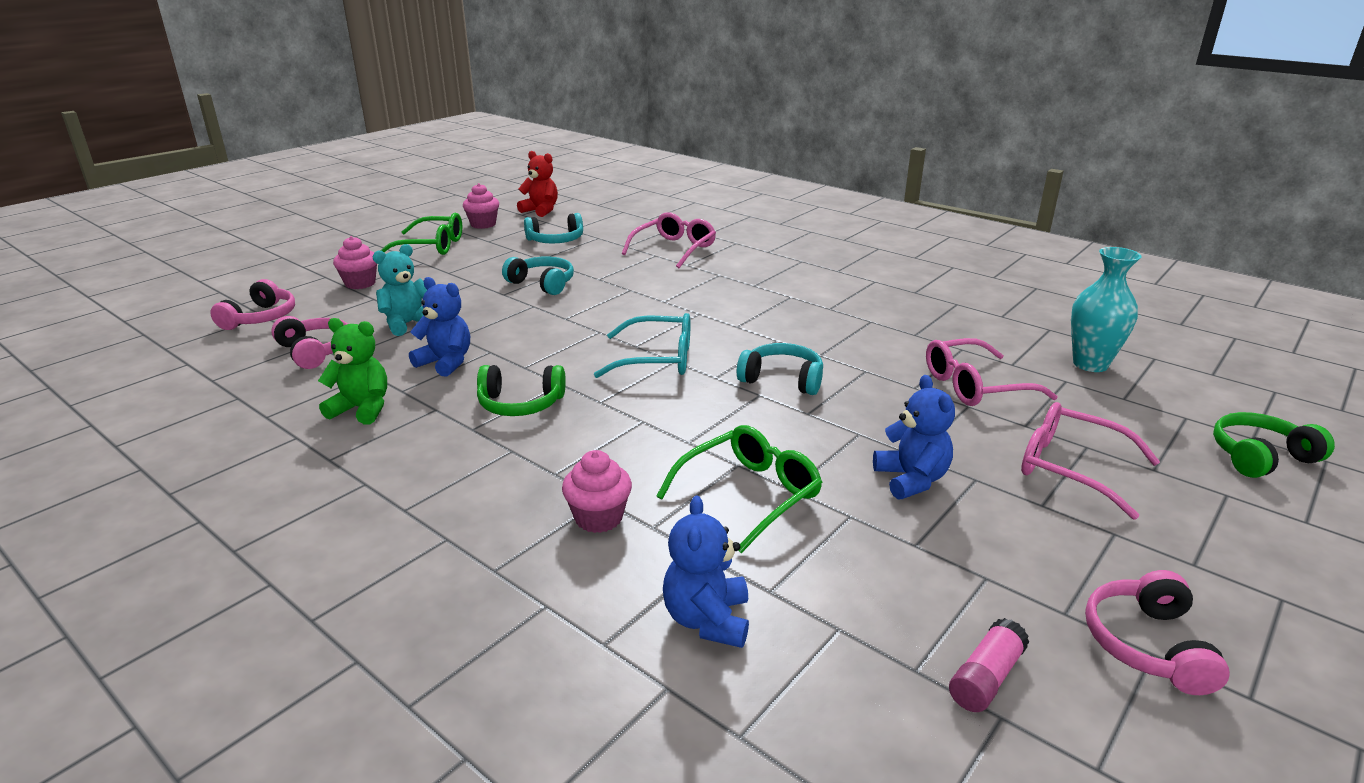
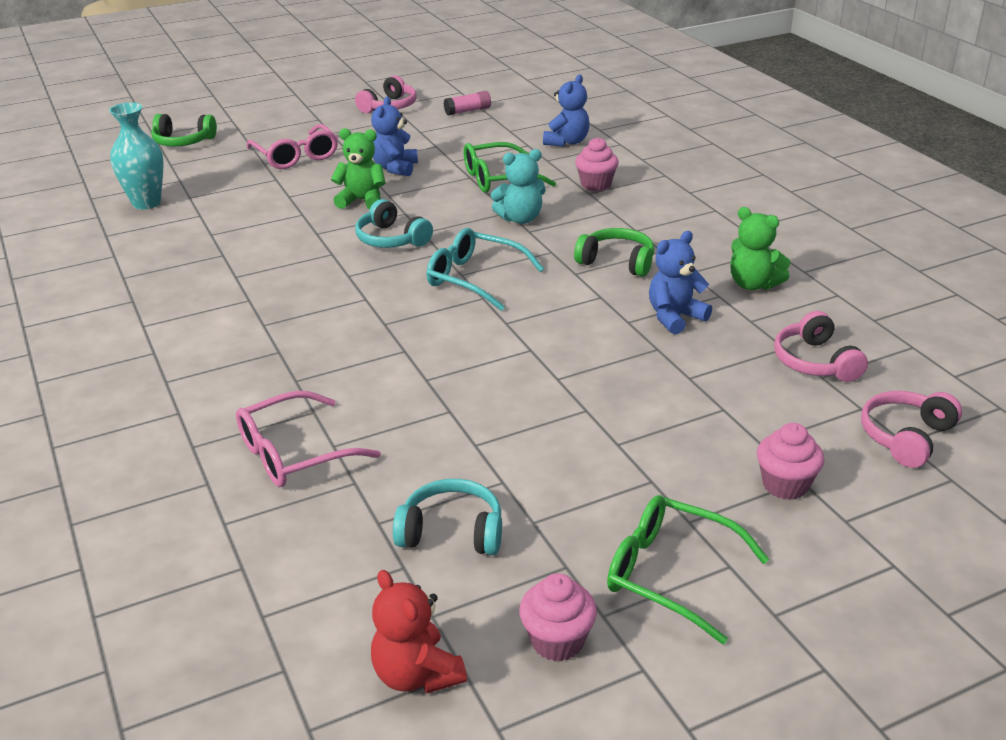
camera: 155 degrees left, 5 degrees up
(408, 324) = (713, 381): turquoise teddy bear -> turquoise teddy bear (520, 219)
(446, 362) = (675, 317): blue teddy bear -> blue teddy bear turned 90 degrees clockwise
(542, 284) = (528, 418): turquoise headphones -> none
(878, 418) = (362, 201): none -> green teddy bear
(975, 386) = (258, 206): pink glasses -> none

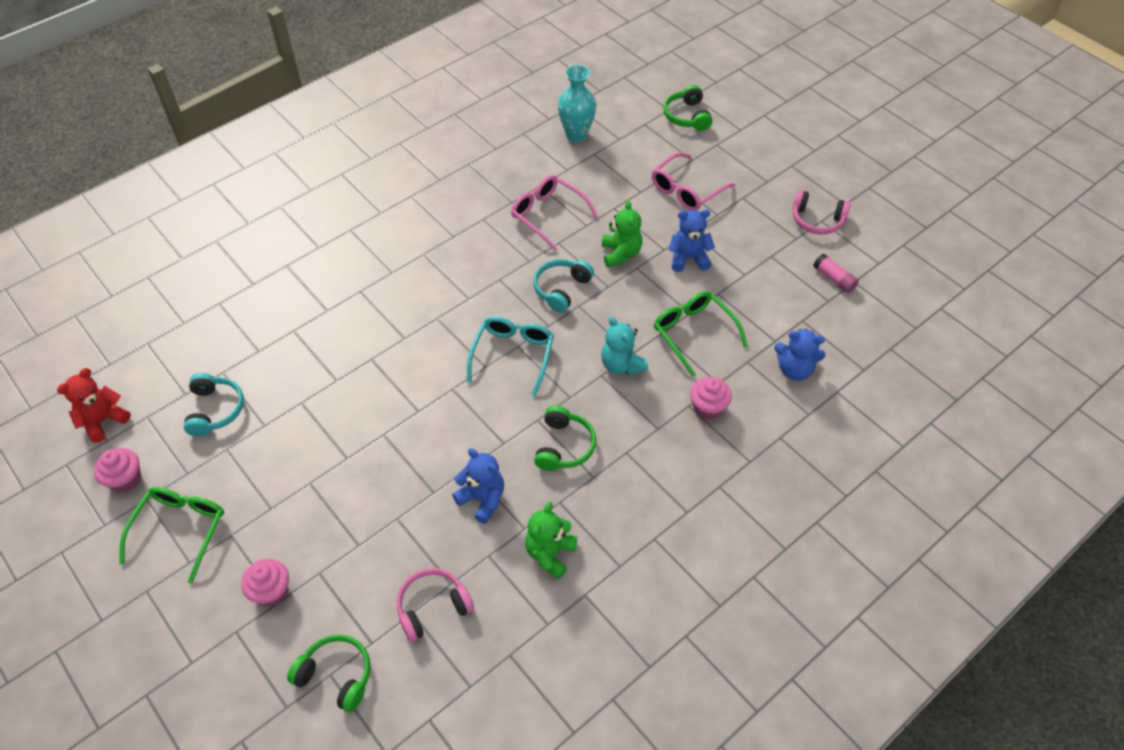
camera: 75 degrees right, 20 degrees up
(295, 453) = (284, 314): pink glasses -> pink glasses (548, 215)
(906, 437) = (336, 676): pink headphones -> green headphones

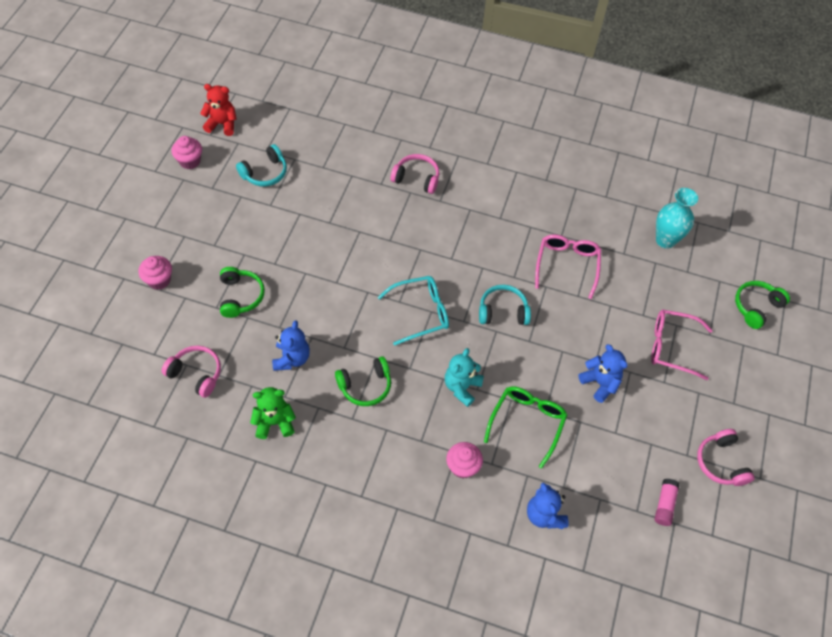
camera: 55 degrees right, 5 degrees up
(180, 530) = (172, 209): green glasses -> none
(336, 676) = (123, 347): green headphones -> green headphones (240, 296)
(348, 277) = (416, 178): none -> pink headphones
(620, 254) = (567, 333): green teddy bear -> none

